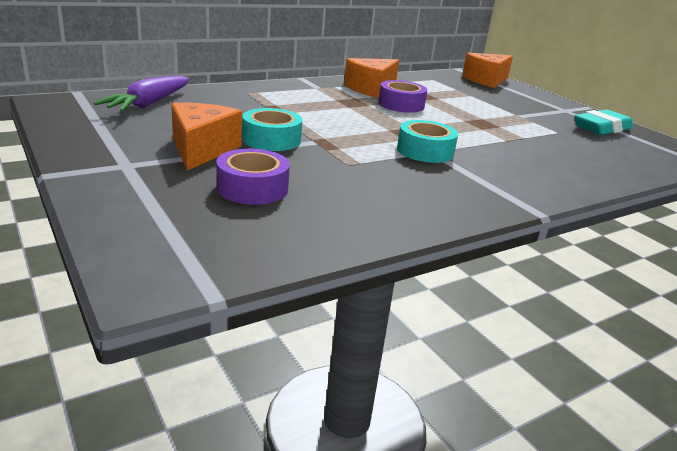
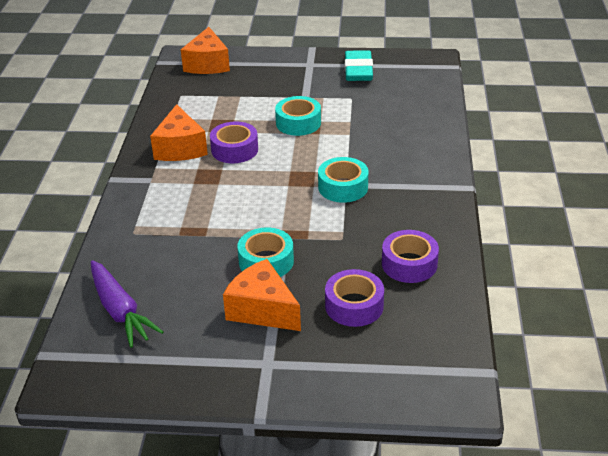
camera: 50 degrees left, 10 degrees up
(356, 204) = (409, 264): none -> purple tape
(479, 119) = (298, 123): none -> turquoise tape

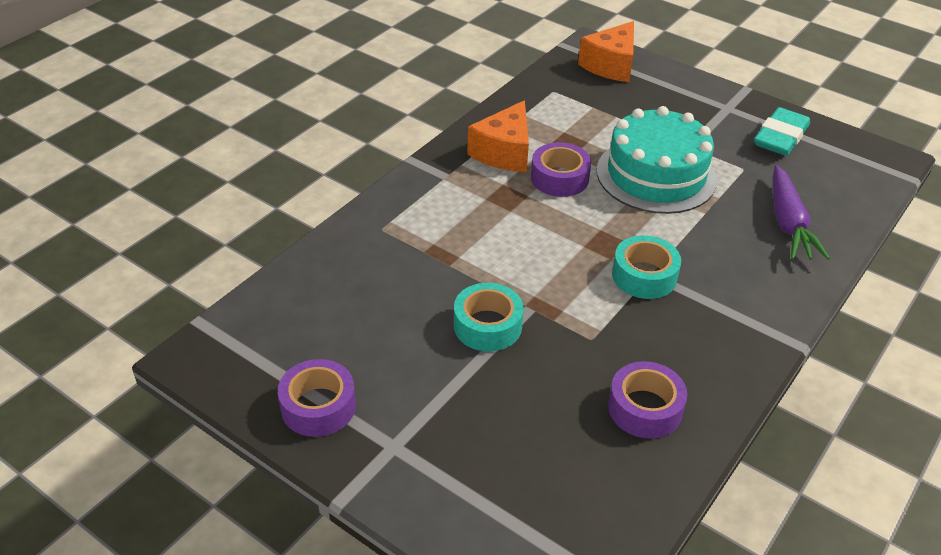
camera: 30 degrees right, 5 degrees up
(120, 311) = (301, 309): purple carrot -> purple carrot (788, 223)
(262, 309) = (438, 380): orange cheese -> none
(298, 123) = (656, 175): turquoise tape -> turquoise cake
(354, 306) = (539, 427): purple tape -> purple tape (318, 406)

